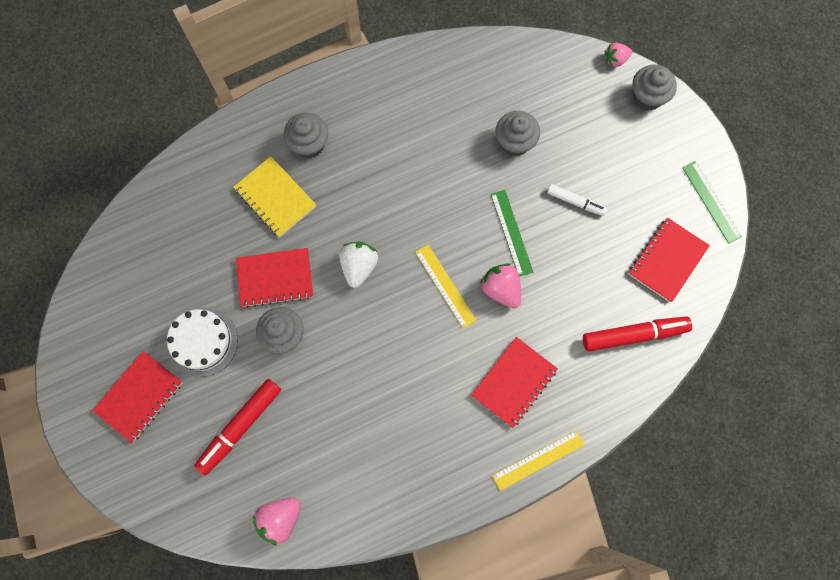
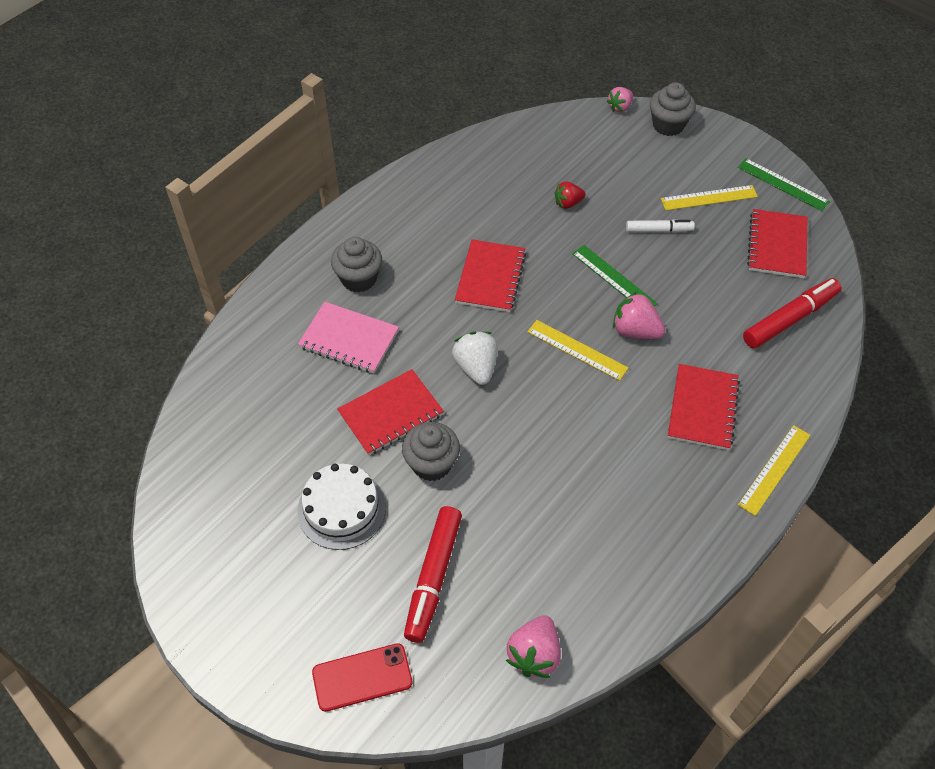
camera: 25 degrees left, 20 degrees down
(139, 396) = (295, 597): red notebook -> red notebook (490, 277)
(156, 478) = (362, 677): none -> red phone
(275, 198) = (349, 339): yellow notebook -> pink notebook
(514, 142) = (568, 203): grey cupcake -> red strawberry
(637, 188) = (709, 198): none -> yellow ruler

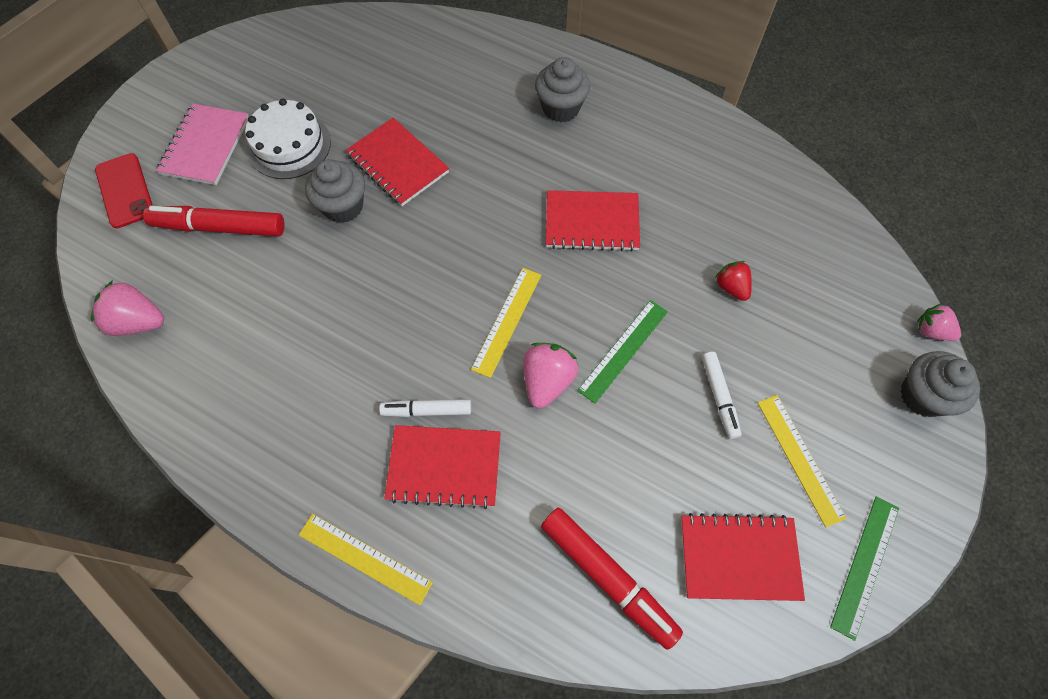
camera: 80 degrees right, 10 degrees up
(349, 339) = (482, 114): pink notebook -> pink notebook (206, 146)
(476, 367) = (465, 227): white strawberry -> none
(653, 415) = (427, 410): none -> white marker

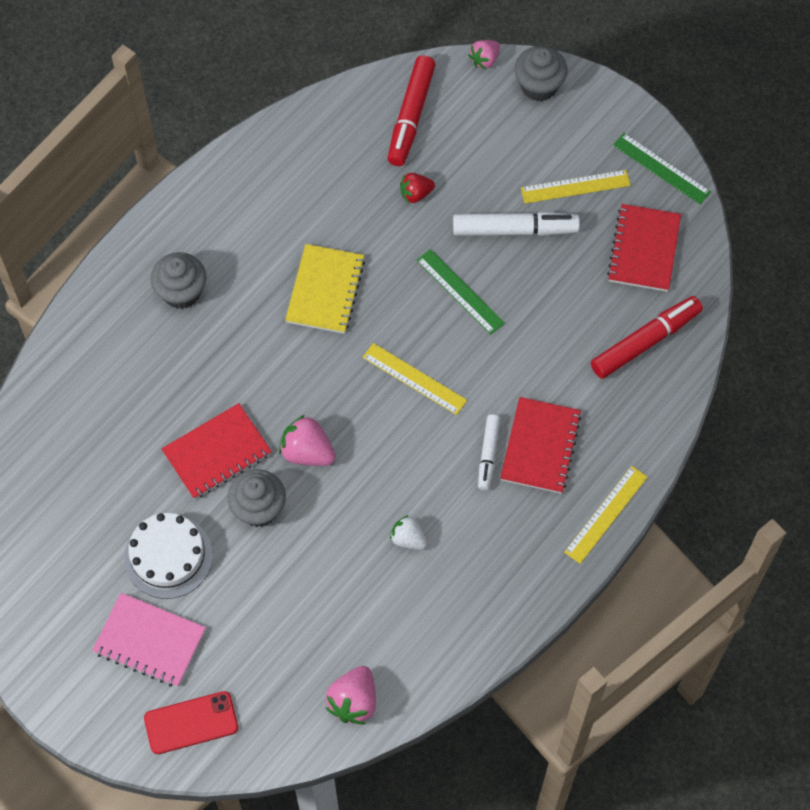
camera: 80 degrees left, 0 degrees up
(219, 227) = (259, 626): red marker -> red marker (411, 116)
(319, 344) = (408, 539): none -> white strawberry
(547, 381) = (478, 356): pink strawberry -> pink strawberry (307, 452)
(592, 222) = (325, 290): red notebook -> yellow notebook
(719, 397) = (515, 229): white marker -> white marker, size x1.68

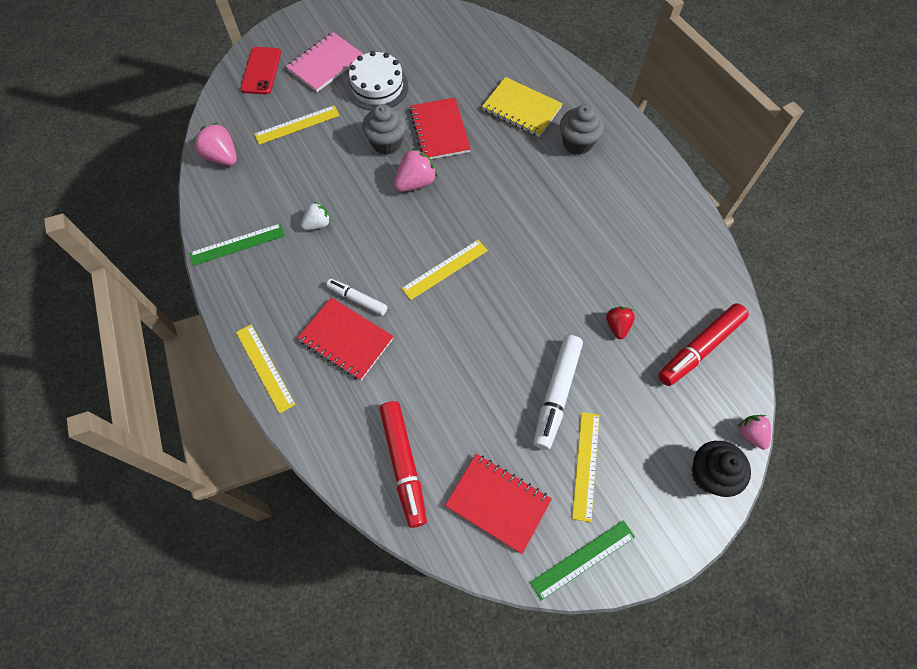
camera: 110 degrees right, 0 degrees up
(268, 630) = (297, 125): none -> yellow ruler
(325, 290) = (546, 232): yellow notebook -> yellow notebook (521, 109)
(411, 116) = (699, 348): red marker -> red marker turned 75 degrees counterclockwise
(460, 291) = (510, 328): green ruler -> green ruler (237, 244)
(539, 86) = (710, 474): grey cupcake -> black cupcake

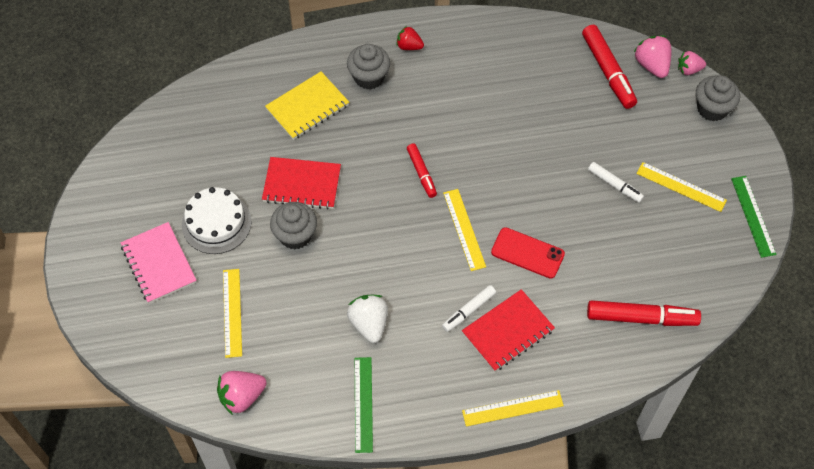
camera: 70 degrees left, 5 degrees down
(261, 71) = (136, 331): red phone -> red phone (527, 253)
(318, 224) = (369, 324): white strawberry -> white strawberry, size x1.53
(415, 182) = (356, 224): pink strawberry -> pink strawberry (652, 65)
(492, 216) = (421, 173): none -> red marker
(498, 503) = (694, 258): red notebook -> none
(556, 394) = (614, 185): white marker -> white marker, size x0.60
(617, 326) = (568, 119): red strawberry -> red strawberry (409, 46)
(710, 474) = (712, 109): black cupcake -> grey cupcake

